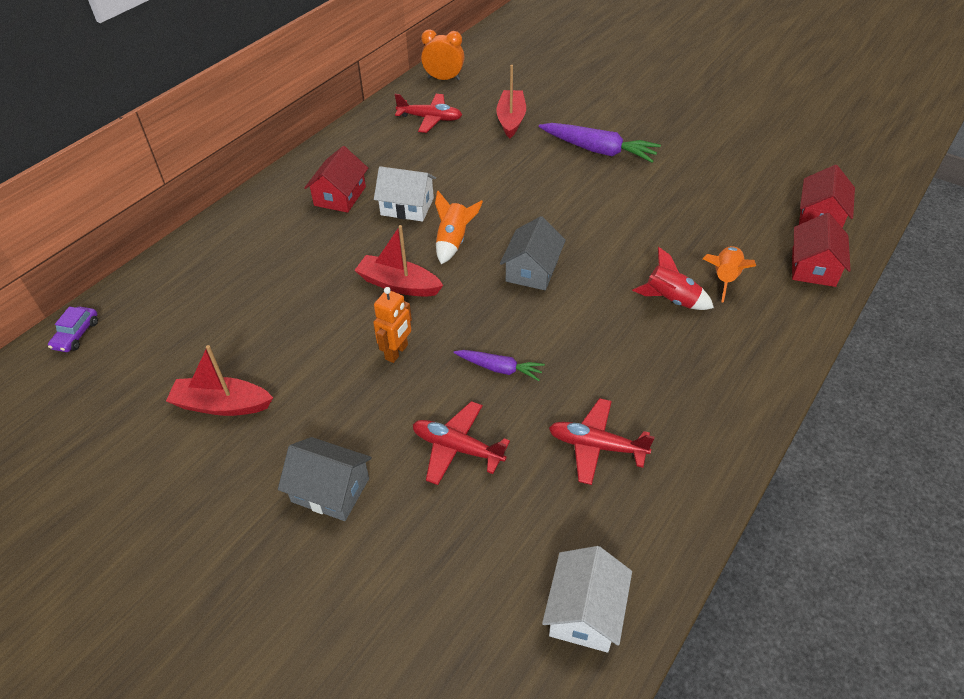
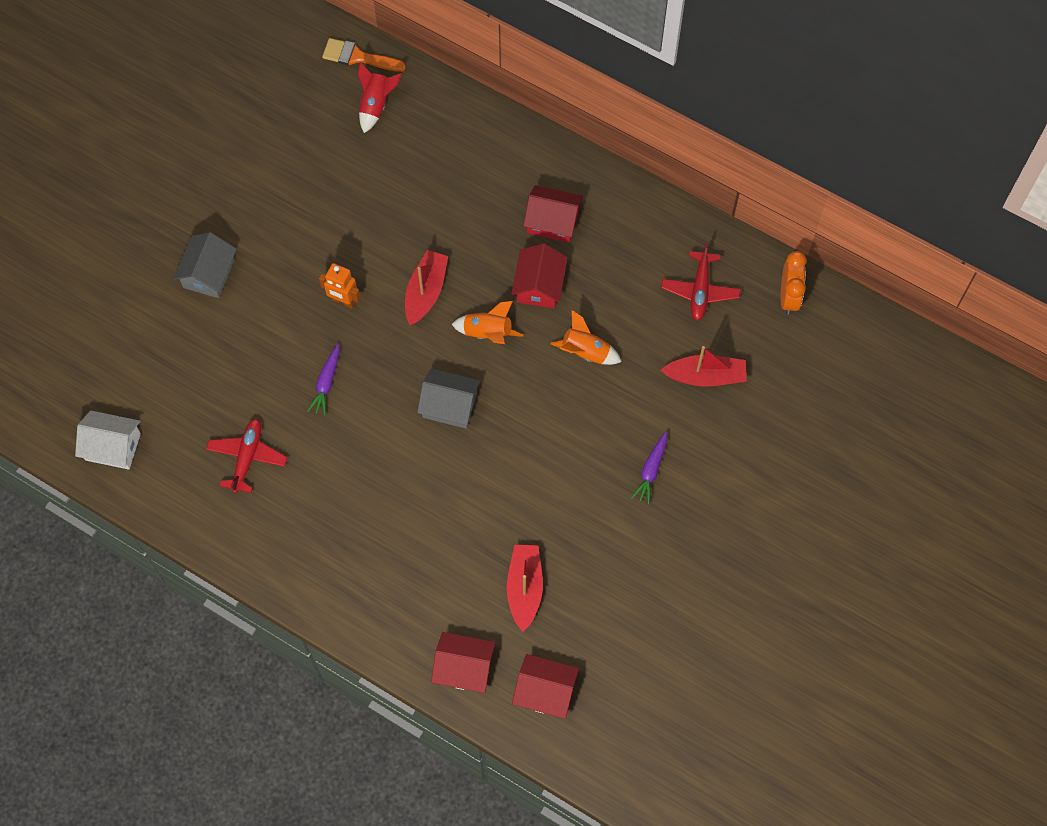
camera: 85 degrees right, 20 degrees up
(76, 334) = (358, 57): purple car -> orange brush
(222, 405) = (286, 183): red boat -> red boat (524, 588)
(407, 206) = (539, 285): white house -> red house
(457, 448) = (245, 356): red plane -> none
(598, 150) = (651, 470): purple carrot -> purple carrot, size x0.57
(671, 300) = (413, 528): red rocket -> red rocket (376, 105)
(724, 278) = (444, 580): orange rocket -> orange rocket (585, 352)

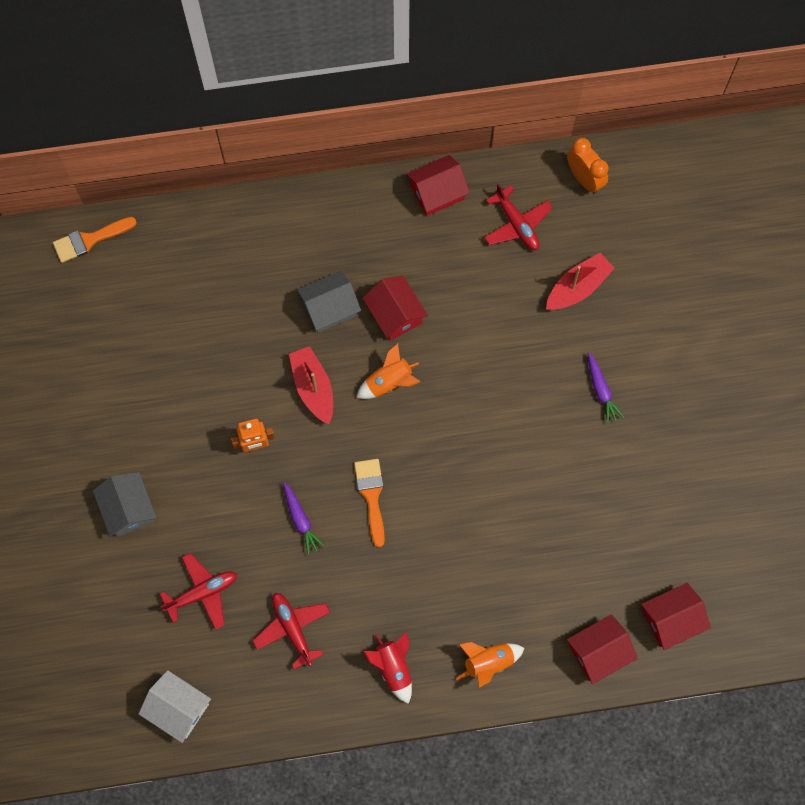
camera: 40 degrees left, 5 degrees up
(113, 446) = (178, 708): white house -> white house turned 60 degrees clockwise
(206, 377) = (202, 593): none -> red plane
(376, 105) = (139, 268): red rocket -> red rocket (393, 667)
(396, 407) = (371, 496): none -> orange brush
(449, 405) = (410, 461): grey house -> grey house (329, 308)
(524, 588) = (589, 555): red boat -> none
(552, 221) = (361, 256): red house -> red house (437, 192)
(585, 352) = (475, 338): orange rocket -> orange rocket (488, 662)

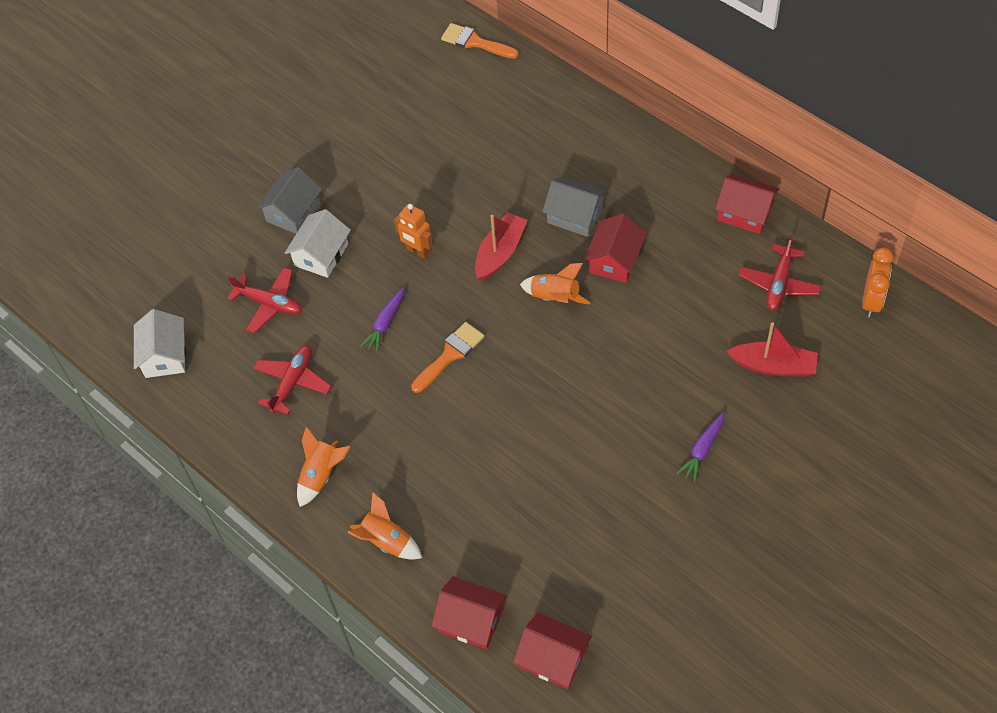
camera: 55 degrees right, 15 degrees down
(191, 519) = (321, 255): none -> white house
(393, 667) = (321, 475): red rocket -> orange rocket

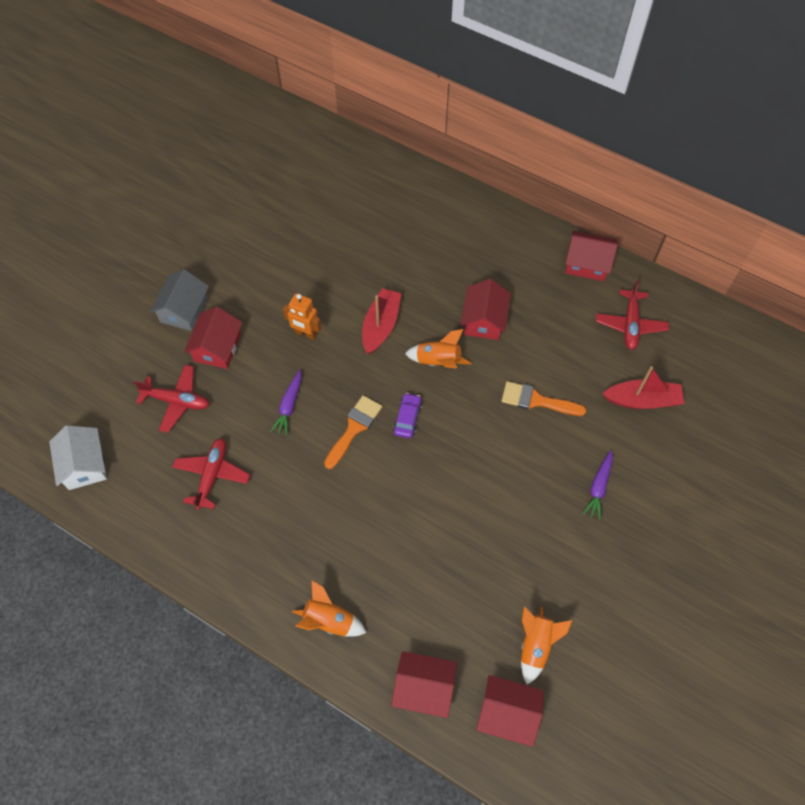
camera: 15 degrees left, 5 degrees up
(321, 255) = (217, 348): white house -> red house
(321, 475) = (255, 563): orange rocket -> orange rocket (536, 645)
(475, 42) = (321, 136): orange brush -> orange brush (536, 400)
(509, 352) = (407, 418): none -> purple car
(575, 216) = (440, 283): grey house -> none
(871, 301) = (711, 330): orange clock -> none

